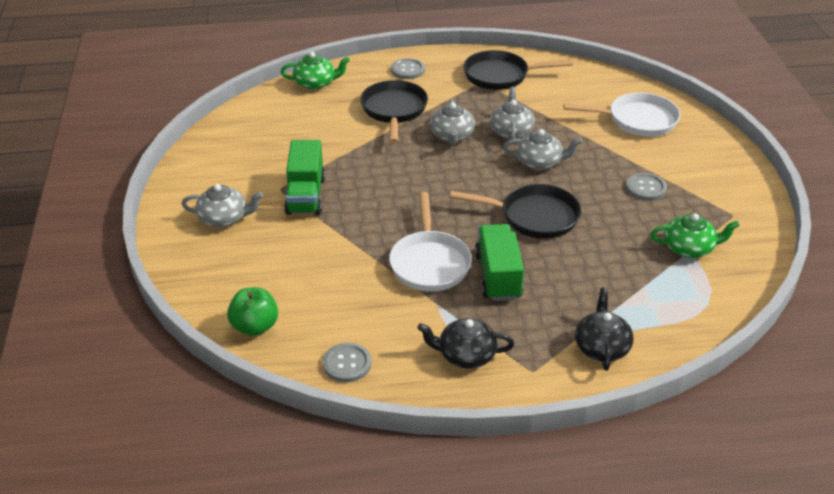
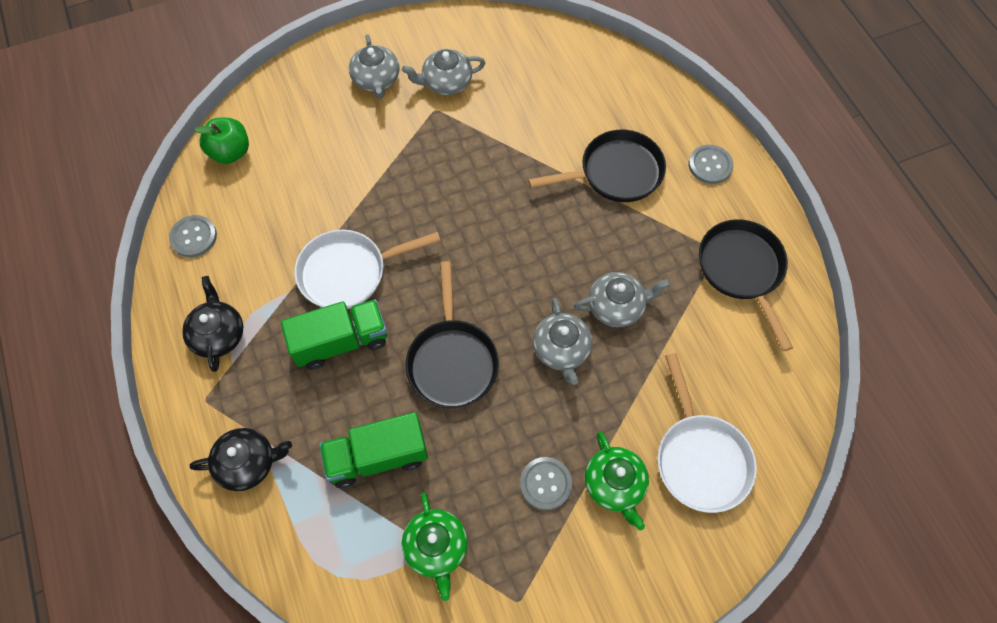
camera: 75 degrees right, 25 degrees up
(306, 195) = (430, 134): green truck -> green truck (377, 457)
(315, 83) = (642, 83): green teapot -> green teapot (615, 484)
(452, 136) = (584, 244): grey teapot -> grey teapot (446, 82)

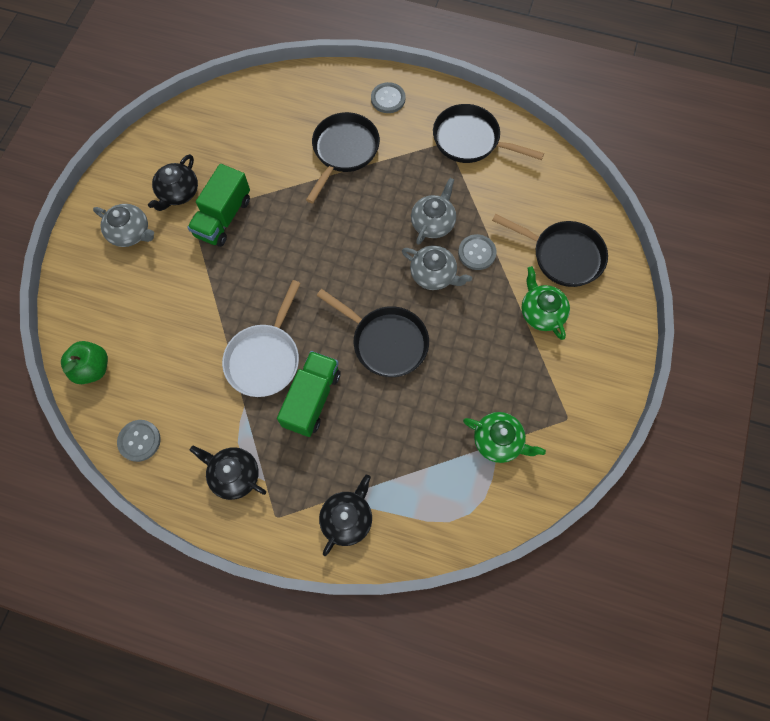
camera: 50 degrees left, 5 degrees up
(377, 457) = (412, 433): green truck -> green truck (223, 217)
(446, 82) = (178, 193): grey teapot -> black teapot
(545, 484) = (510, 349): grey button -> grey button (477, 253)
(615, 484) = (541, 312): green teapot -> green teapot turned 135 degrees counterclockwise
(700, 458) = (563, 255): white pan -> black pan

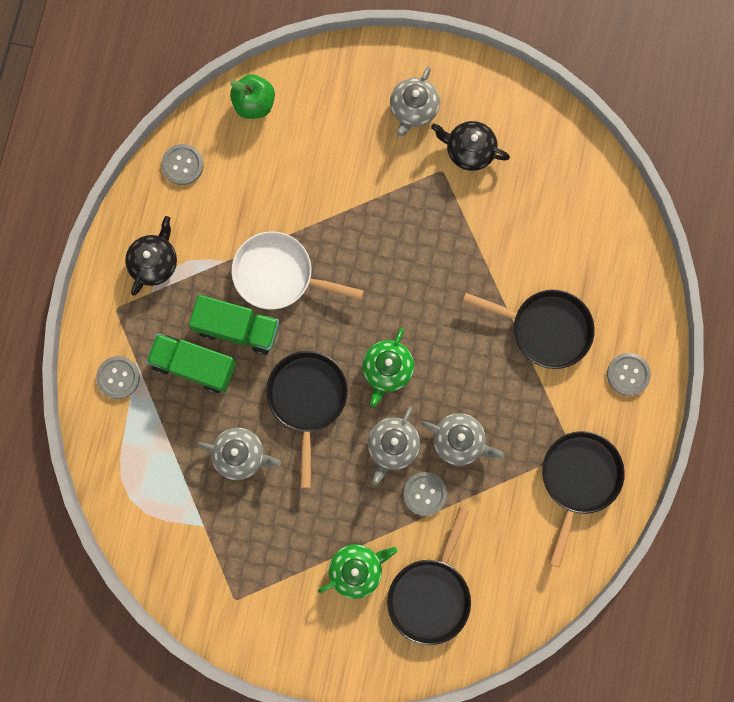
camera: 85 degrees right, 10 degrees up
(223, 217) = (442, 205): green truck -> green truck (194, 366)
(347, 518) = (118, 377): black teapot -> grey button
(386, 342) = (307, 399): black pan -> black pan turned 150 degrees clockwise
(433, 404) = (240, 455): none -> grey teapot
(498, 441) = (206, 526): green teapot -> green teapot (387, 369)

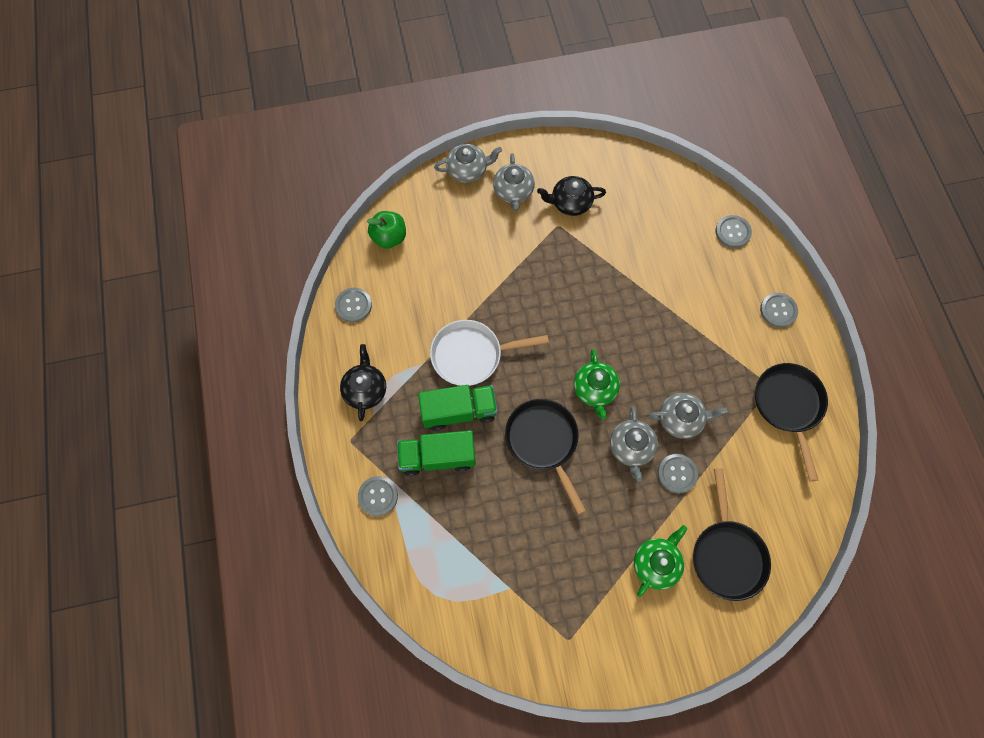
camera: 25 degrees left, 10 degrees down
(240, 455) = (511, 513): grey teapot -> grey teapot (468, 170)
(545, 329) = (698, 305): black pan -> none
(629, 264) = (732, 232): none -> grey button

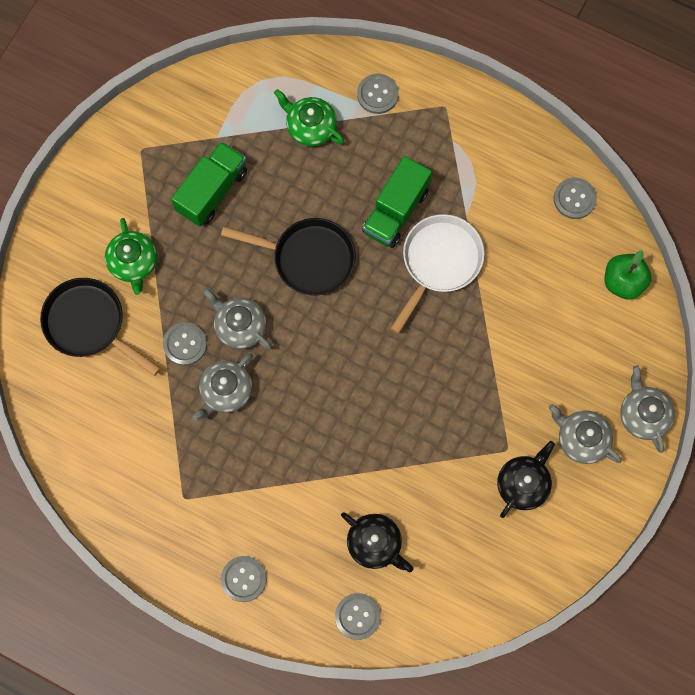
camera: 130 degrees right, 5 degrees up
(365, 389) = (482, 151): black teapot -> black teapot (375, 544)
(438, 457) = (370, 164): green truck -> green truck (212, 191)
(468, 170) = (643, 414): grey teapot -> grey teapot turned 135 degrees clockwise
(595, 389) = (316, 341): green teapot -> green teapot (310, 127)
(788, 406) = (153, 497): black pan -> none

